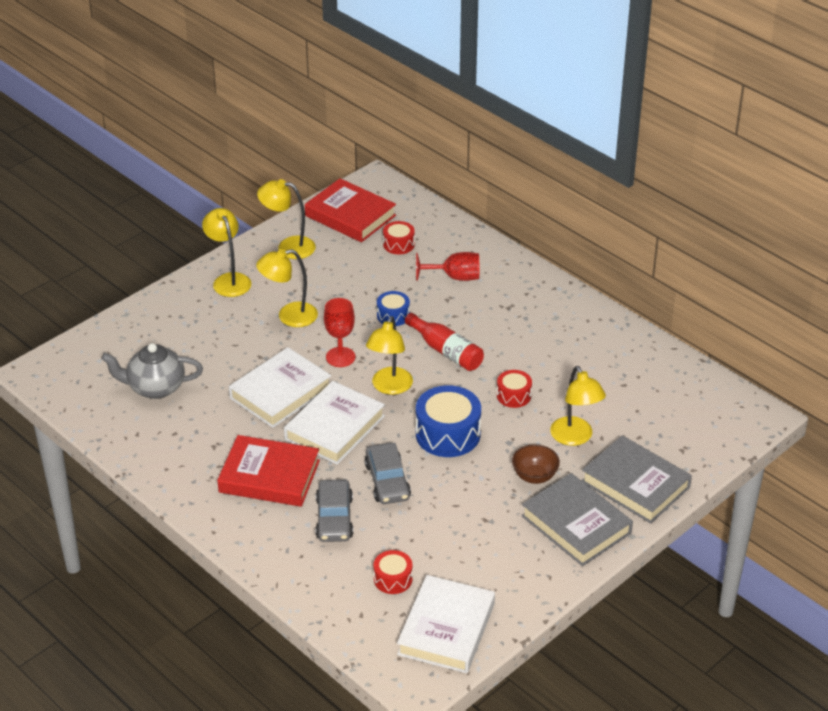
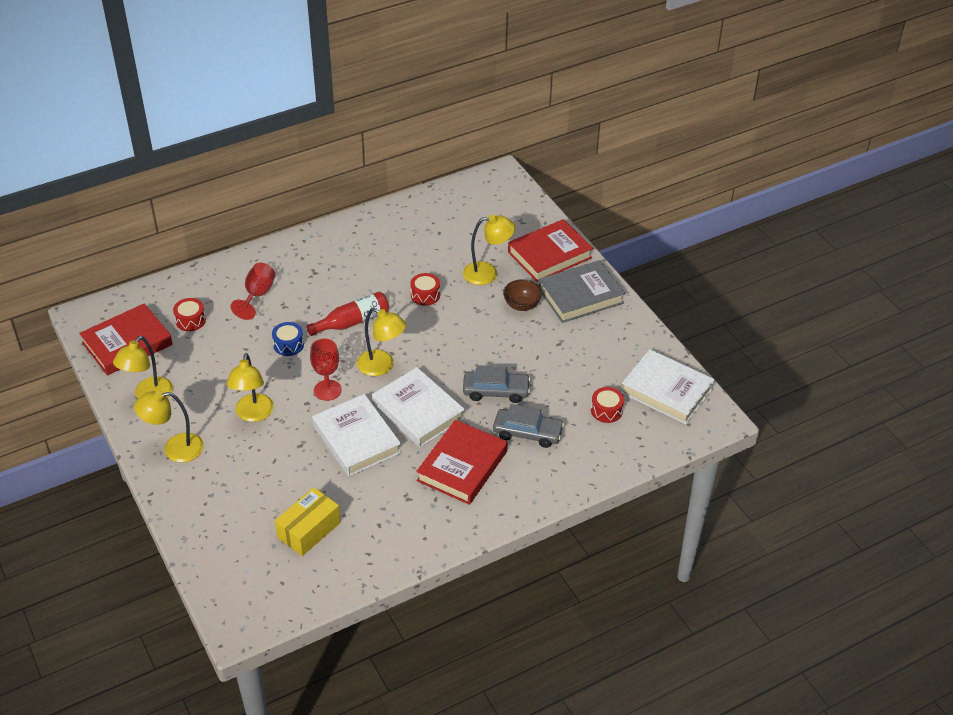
camera: 75 degrees left, 5 degrees up
(155, 388) = (309, 530): grey teapot -> yellow box
(448, 434) = (454, 343): blue drum -> none
(635, 484) = (549, 255): grey book -> red book

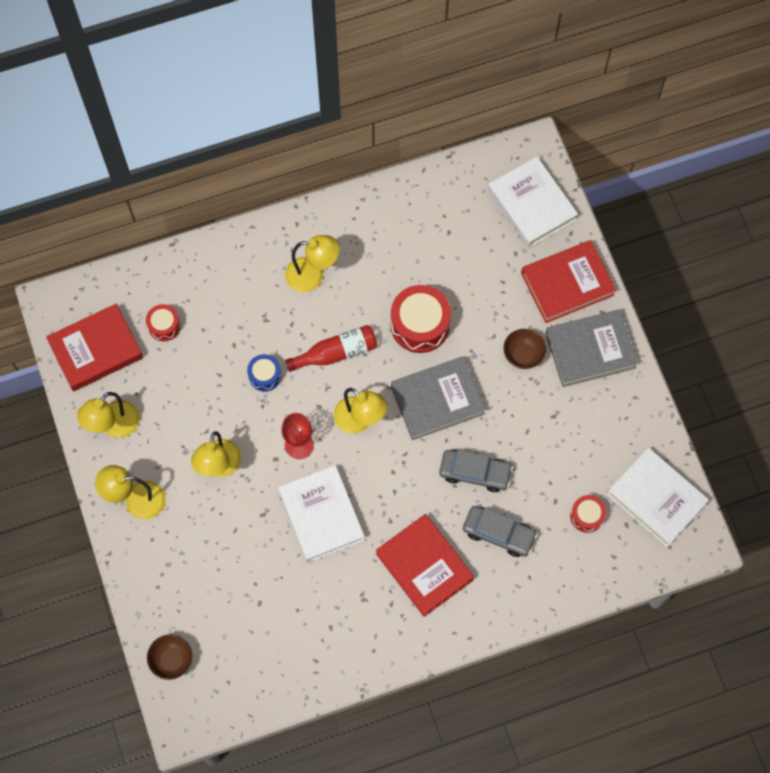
camera: 10 degrees right, 25 degrees up
(222, 571) = (172, 660): none -> brown bowl
(257, 295) = (238, 299): red goblet -> none
(309, 530) = (261, 623): yellow box -> none
(418, 411) = (389, 488): white book -> white book (531, 205)
(425, 295) = (420, 325): red drum -> red drum, size x1.83
(451, 344) = (437, 400): none -> grey book
(462, 466) = (424, 566): red book -> red book turned 75 degrees counterclockwise
(487, 273) = (493, 302): yellow lamp -> yellow lamp (313, 275)

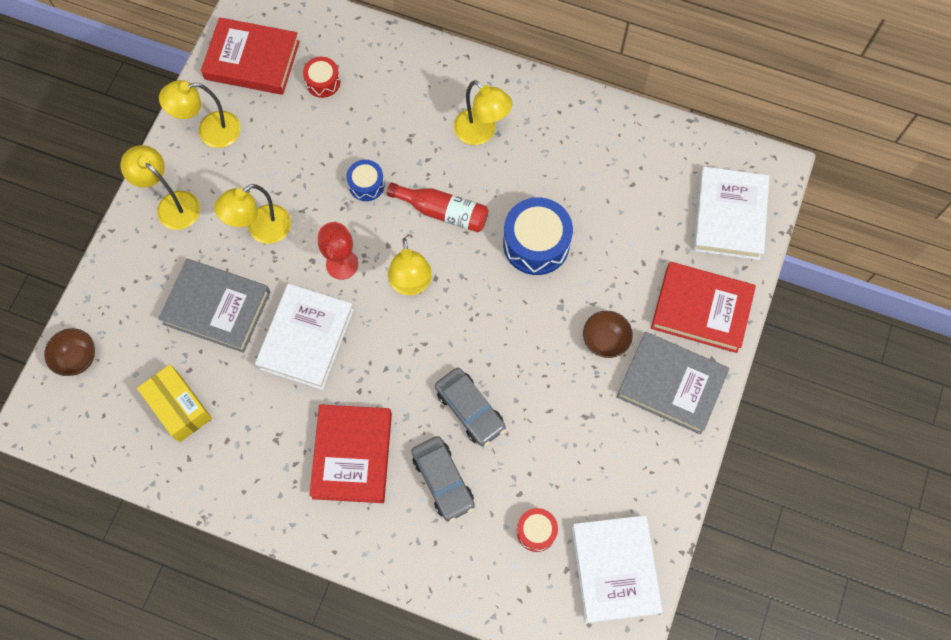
camera: 40 degrees right, 0 degrees up
(276, 633) = (179, 407): none -> yellow box
(420, 325) = (536, 244): red drum -> blue drum
(437, 400) = (493, 320): grey book -> grey book (217, 308)

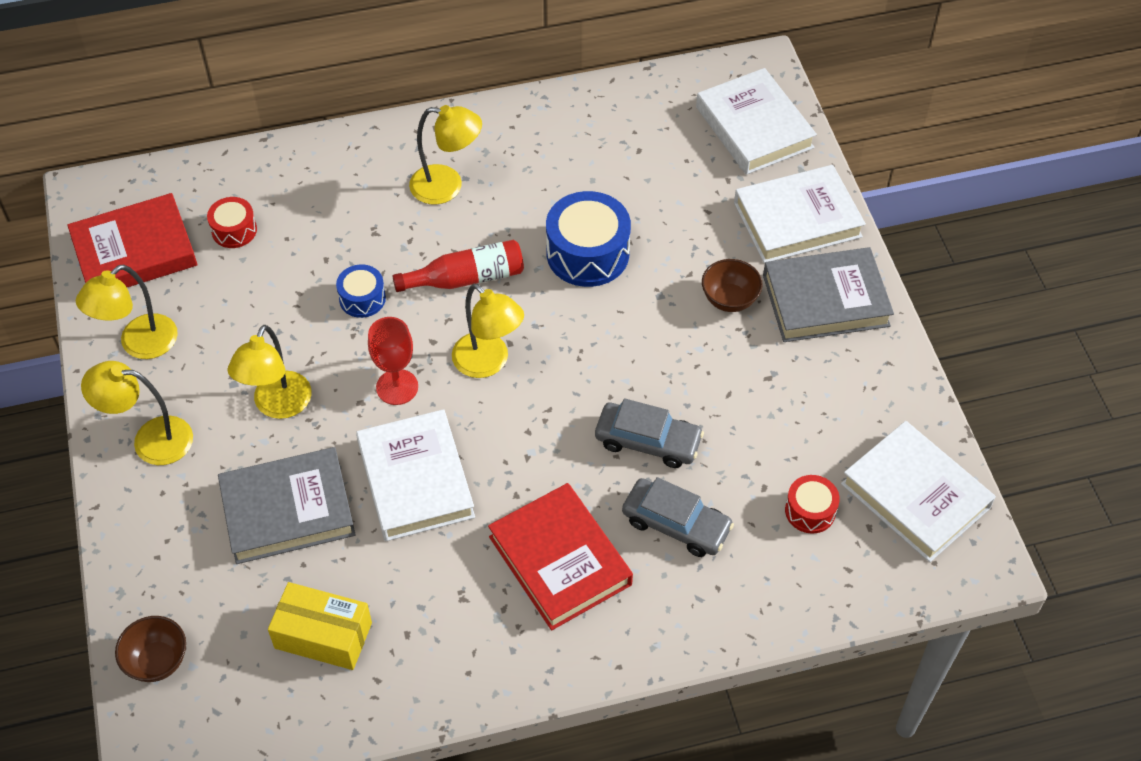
camera: 35 degrees left, 15 degrees down
(701, 309) = (797, 220): red book -> white book

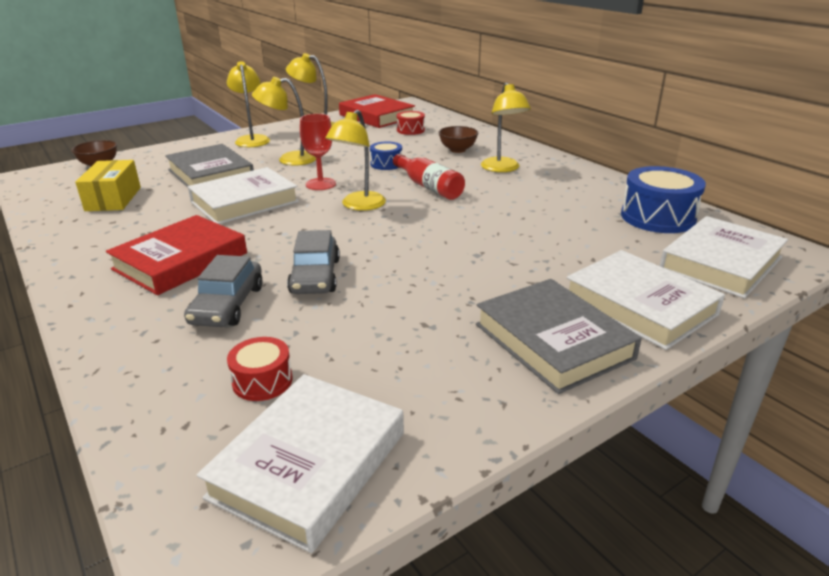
camera: 70 degrees right, 25 degrees down
(587, 253) = (492, 220): blue drum -> blue drum (658, 217)
(729, 299) = (502, 286): brown bowl -> brown bowl (457, 150)

